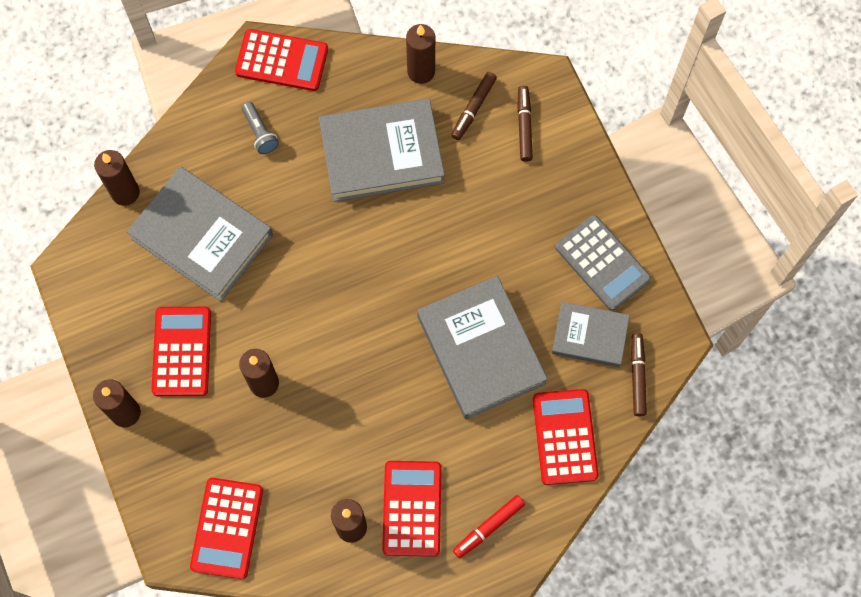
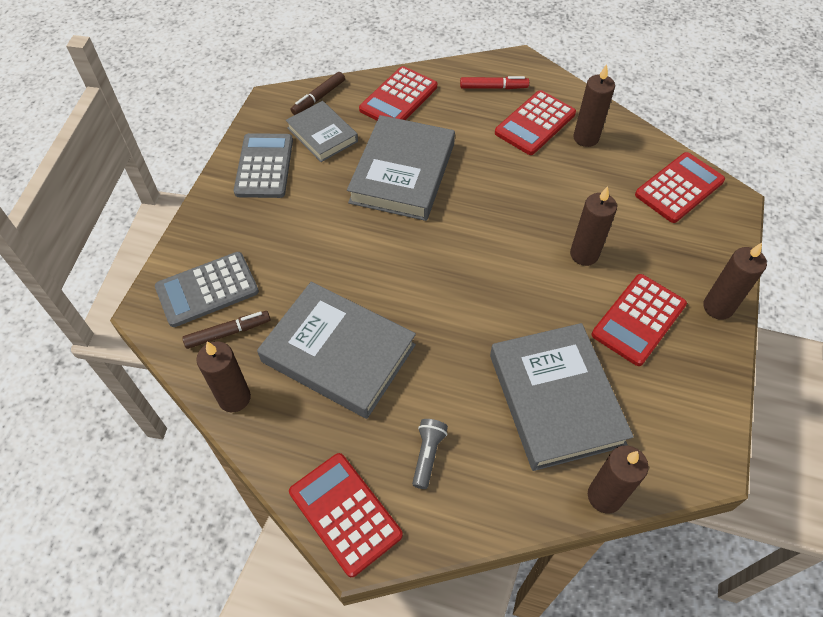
camera: 140 degrees left, 15 degrees down
(524, 126) = (207, 289): brown marker -> grey calculator

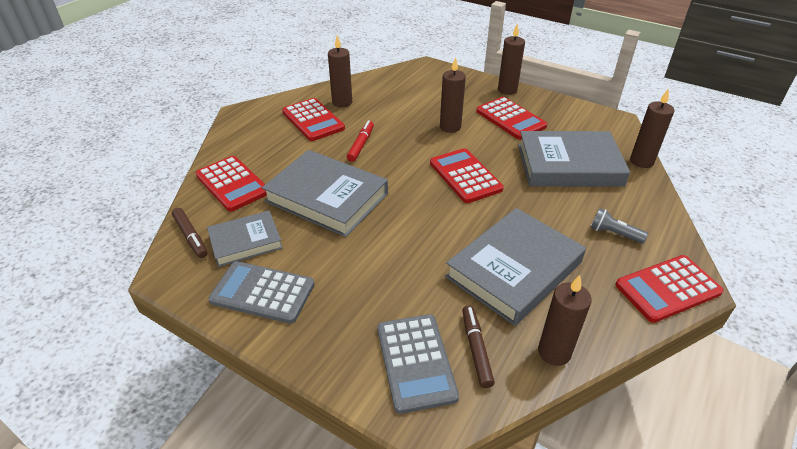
camera: 75 degrees left, 15 degrees down
(493, 87) = (259, 131): red marker -> red marker (361, 145)
(679, 188) = (408, 79): red calculator -> red calculator (465, 176)

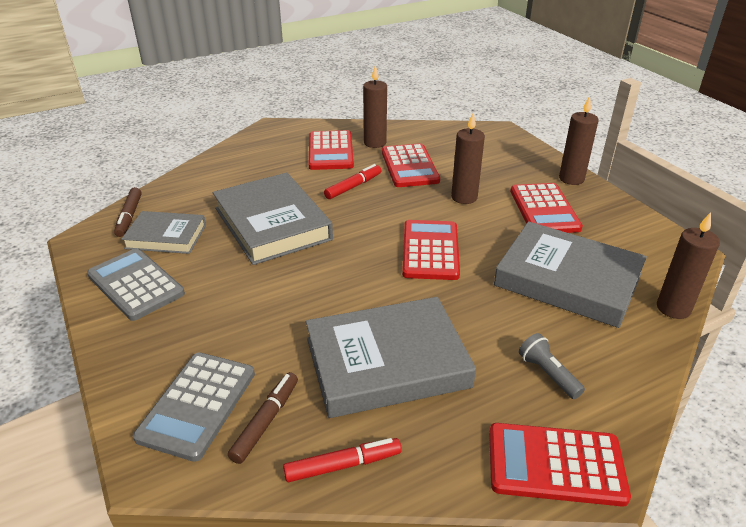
camera: 30 degrees right, 5 degrees down
(232, 184) = (205, 185): red calculator -> red calculator (409, 166)
(554, 352) = (343, 465): brown candle -> red marker

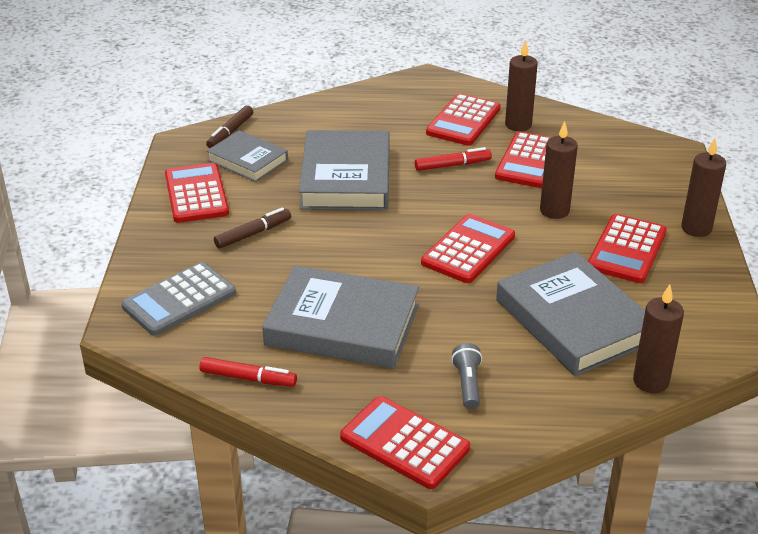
camera: 30 degrees right, 0 degrees up
(136, 284) = (196, 194): grey calculator -> red calculator
(266, 421) = (218, 329): brown marker -> brown marker (253, 234)

